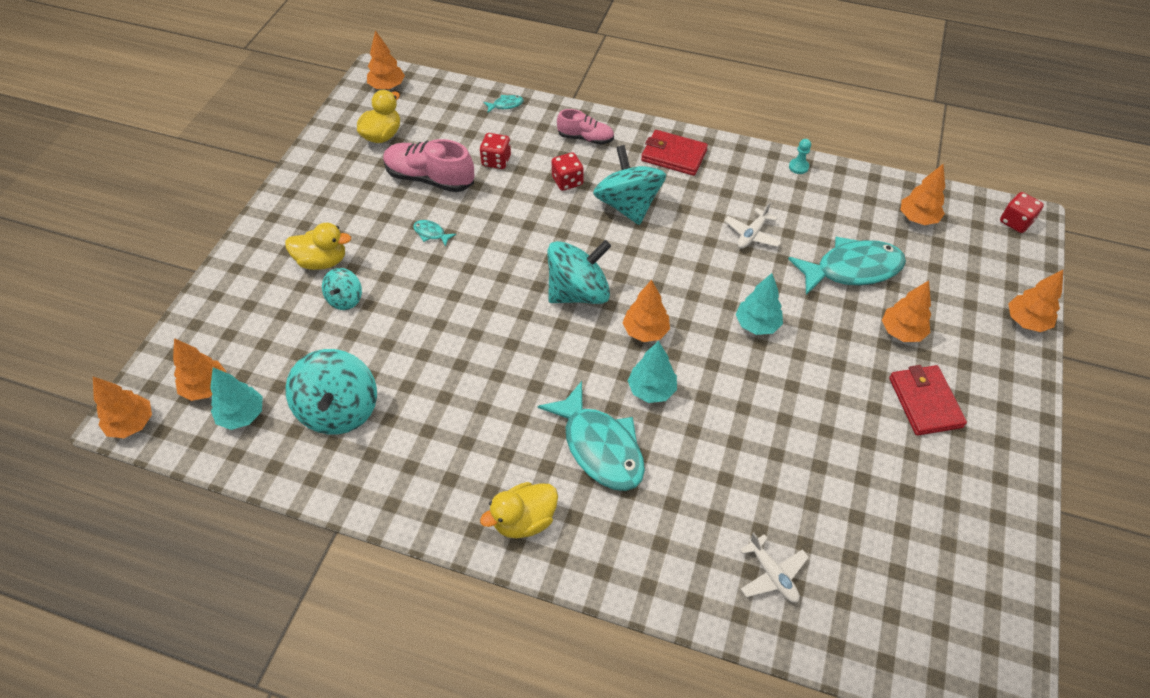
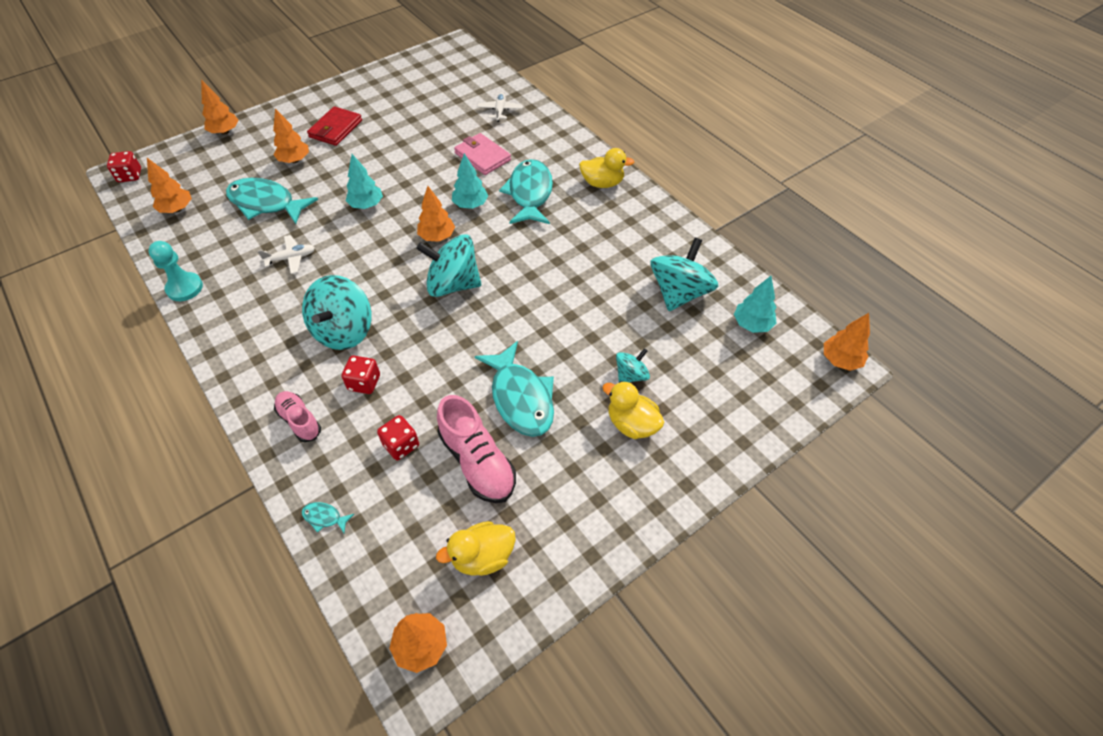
camera: 145 degrees left, 0 degrees up
(206, 387) = (774, 359): orange tree -> none
(431, 233) = (520, 398): turquoise fish -> turquoise fish, size x2.47
(673, 155) = (254, 355): red wallet -> none
(709, 470) = (482, 156): none -> pink wallet
(798, 167) = (184, 288): turquoise pawn -> turquoise pawn, size x1.78

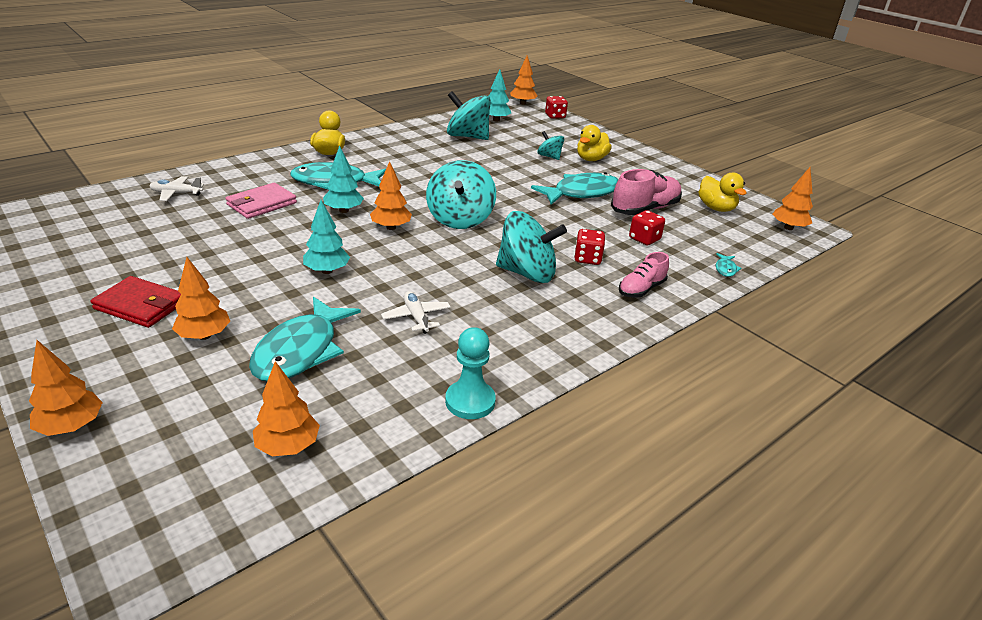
camera: 95 degrees left, 20 degrees down
(130, 176) = (156, 544): red dice -> red dice (555, 116)

